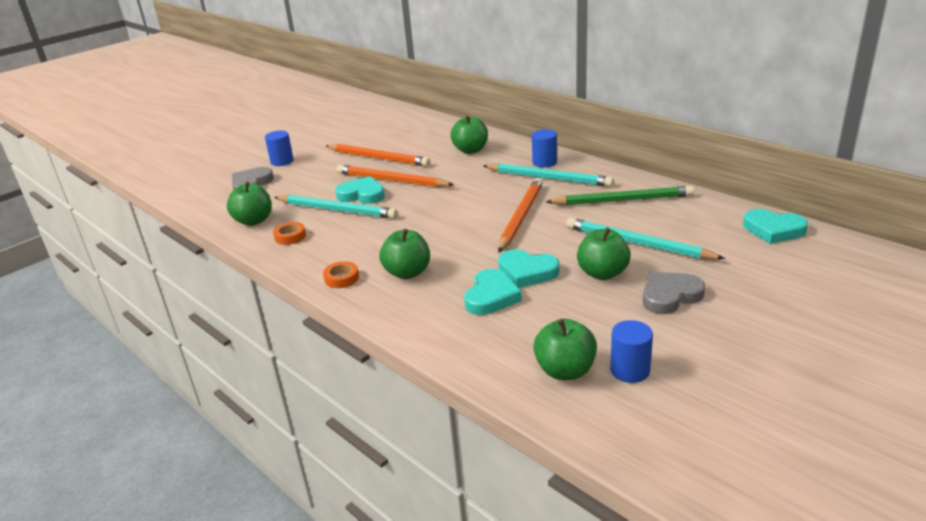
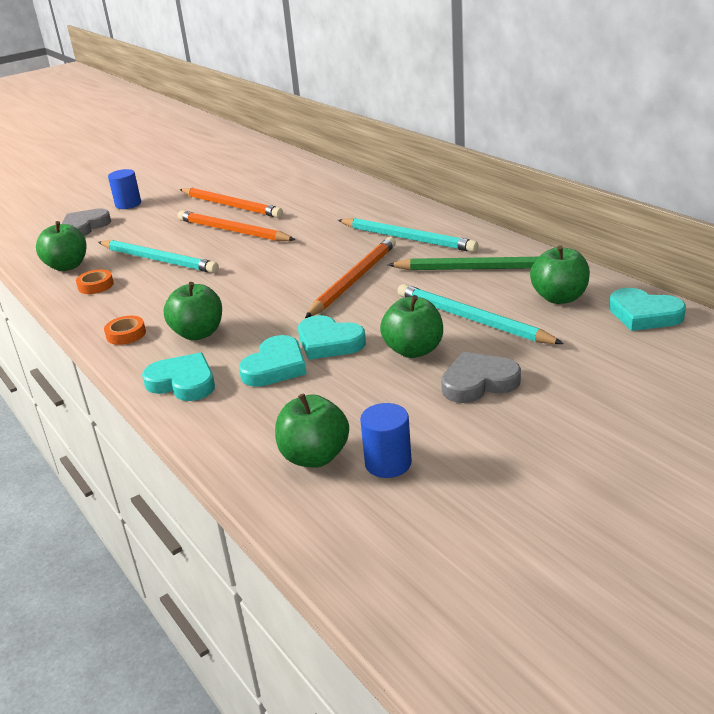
camera: 10 degrees right, 0 degrees up
(362, 195) = (193, 245): turquoise heart -> turquoise heart (183, 382)
(470, 150) = (336, 202): green apple -> green apple (559, 298)
(544, 162) = (412, 220): blue cylinder -> none

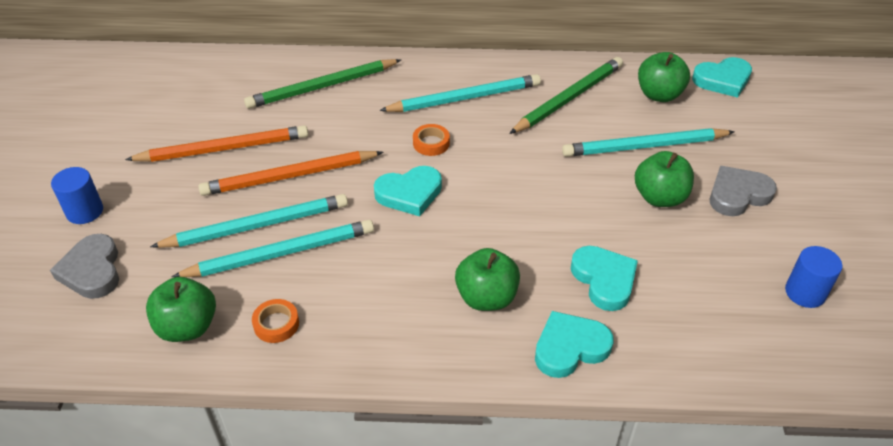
camera: 55 degrees left, 15 degrees up
(126, 334) = (426, 347): orange tape -> orange tape (431, 143)
(174, 243) = (256, 225): none -> turquoise pencil
(314, 457) = (764, 325): green apple -> none
(329, 342) = (597, 231): turquoise heart -> turquoise heart (409, 194)
(338, 199) = (322, 87): none -> green pencil
(353, 280) = (502, 163): orange pencil -> none
(478, 382) = (738, 194): grey heart -> grey heart turned 45 degrees clockwise

